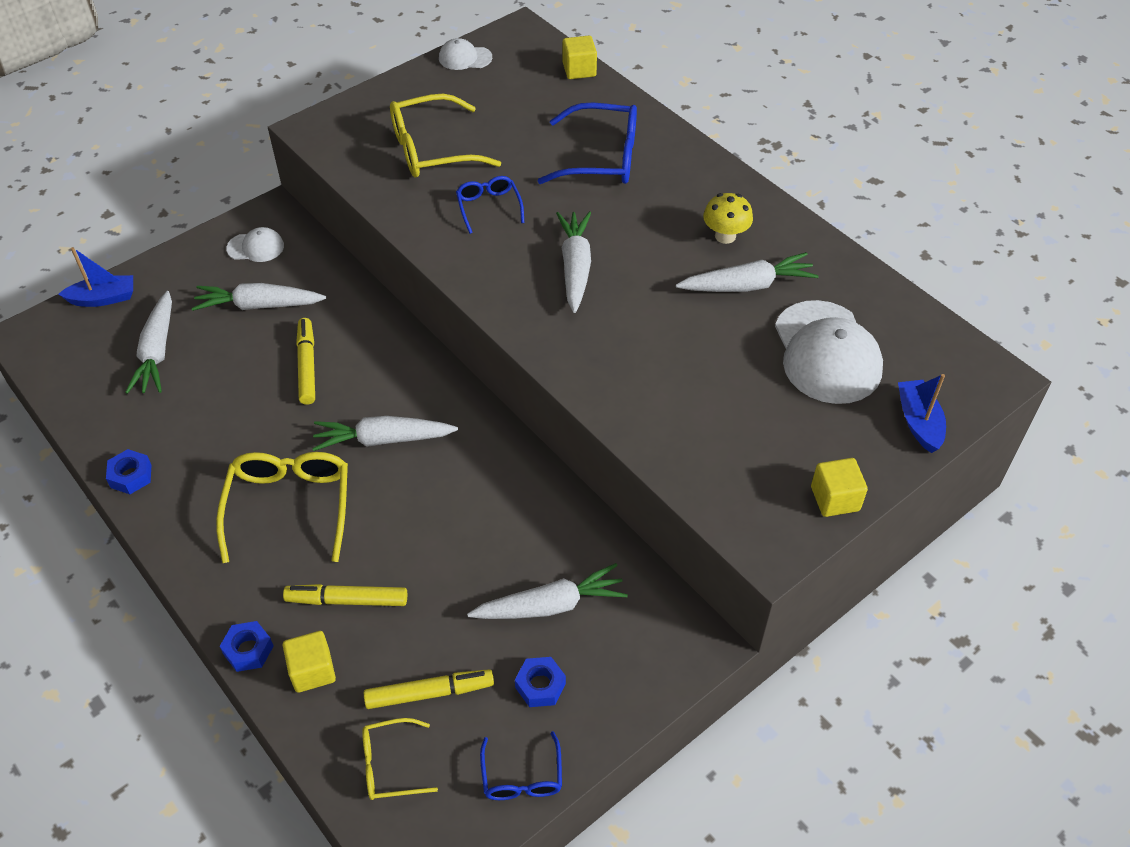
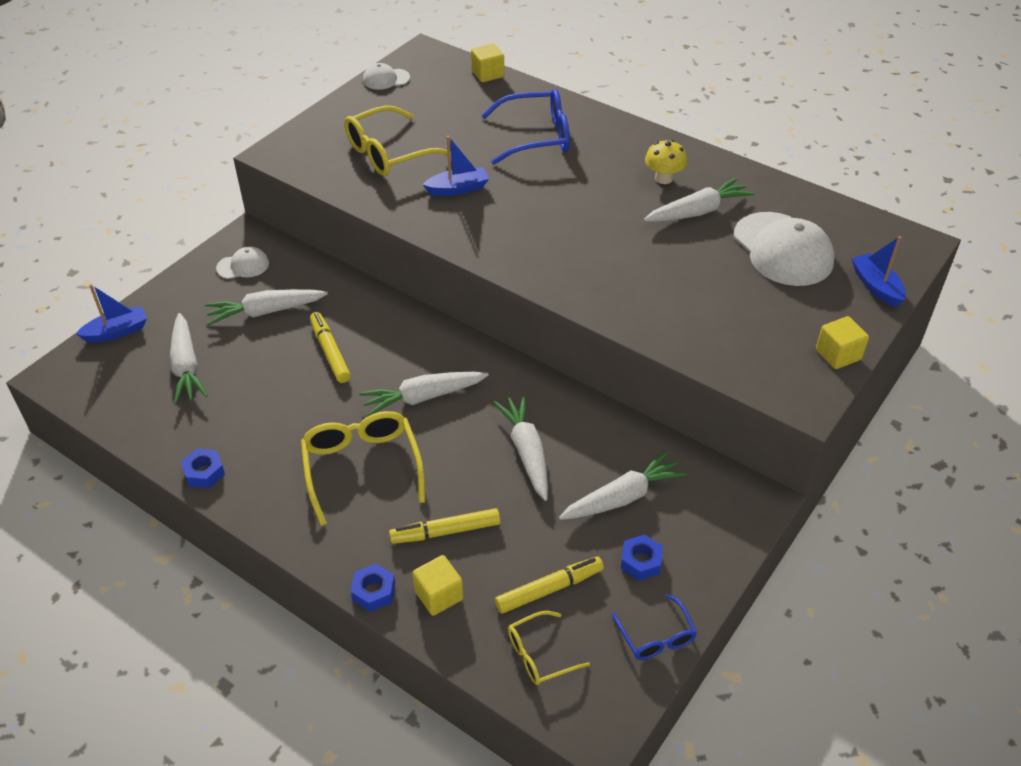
camera: 15 degrees left, 5 degrees down
(489, 207) = (458, 189): blue glasses -> blue boat
(575, 267) = (551, 222): white carrot -> white carrot (526, 452)

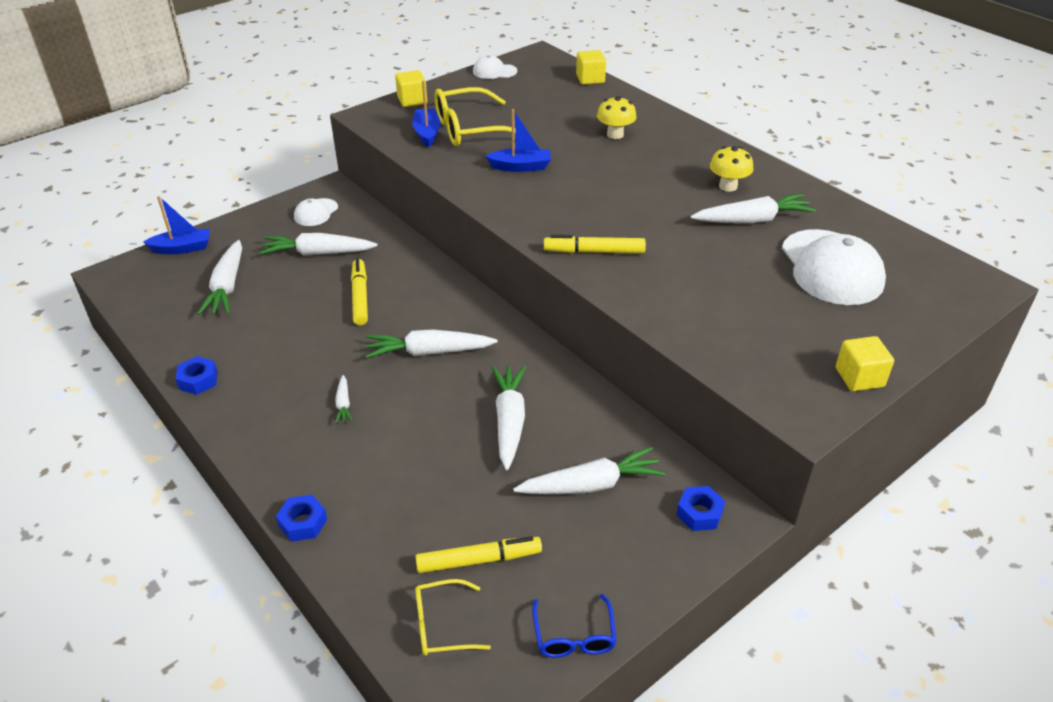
camera: 15 degrees right, 5 degrees down
(243, 266) = (316, 212): white cap -> white cap turned 120 degrees clockwise
(362, 467) = (343, 404): yellow glasses -> white carrot
(438, 595) = (364, 541): yellow cube -> yellow cube (412, 100)
(445, 531) = (397, 480): yellow marker -> yellow marker (594, 251)
(536, 137) = (615, 134): blue glasses -> yellow mushroom
(641, 562) = (586, 554): blue nut -> blue nut (699, 513)
(876, 286) = (925, 319): blue boat -> blue boat (427, 133)

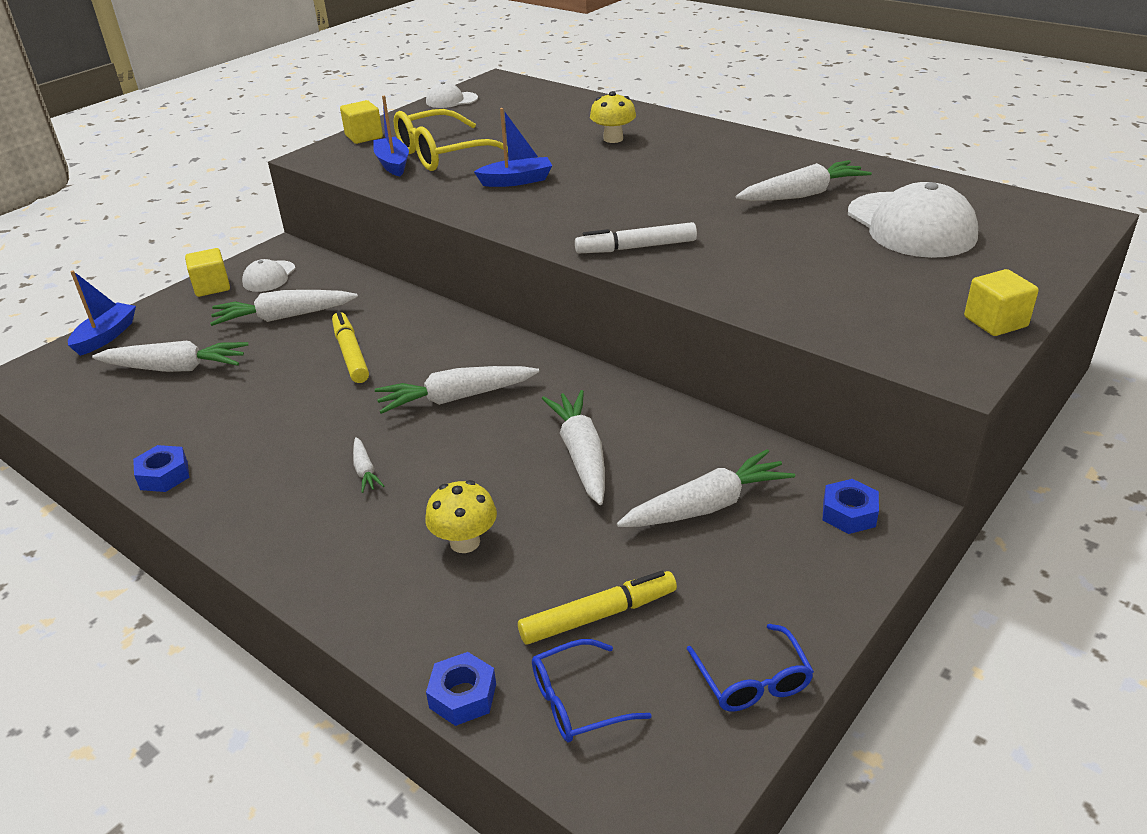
camera: 10 degrees left, 5 degrees down
(182, 248) = (106, 336): blue boat -> blue boat turned 45 degrees counterclockwise
(227, 287) = (176, 368): white carrot -> white carrot turned 75 degrees counterclockwise
(303, 523) = (352, 615): blue nut -> blue nut (463, 695)
(442, 625) = (577, 702): yellow glasses -> blue glasses
(590, 79) = (564, 94): yellow cube -> yellow cube (212, 287)
(594, 251) = (636, 247): yellow marker -> white marker
(728, 186) = (760, 168): yellow mushroom -> yellow mushroom (465, 542)

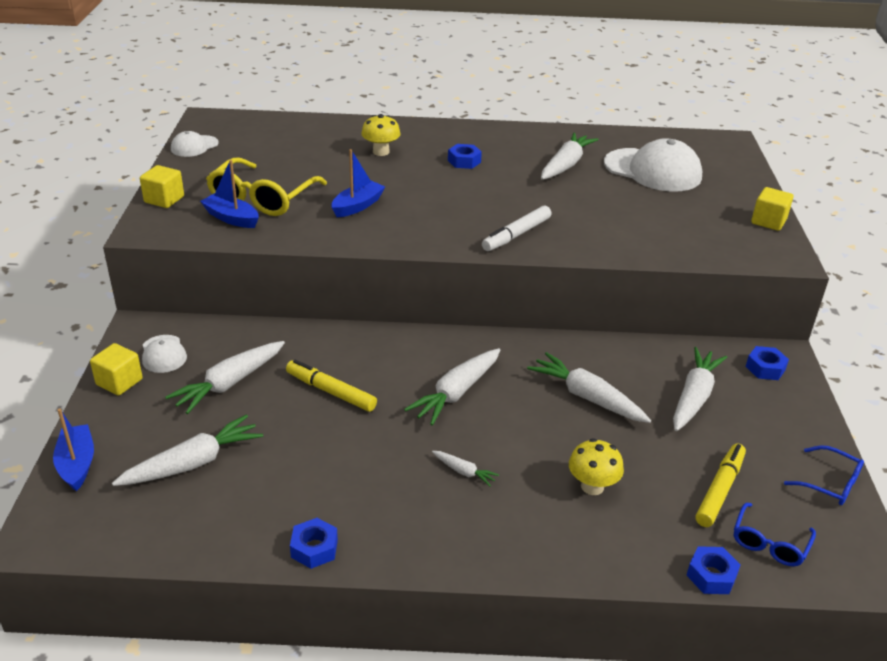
camera: 40 degrees left, 0 degrees up
(687, 165) = (464, 161): none -> blue nut

